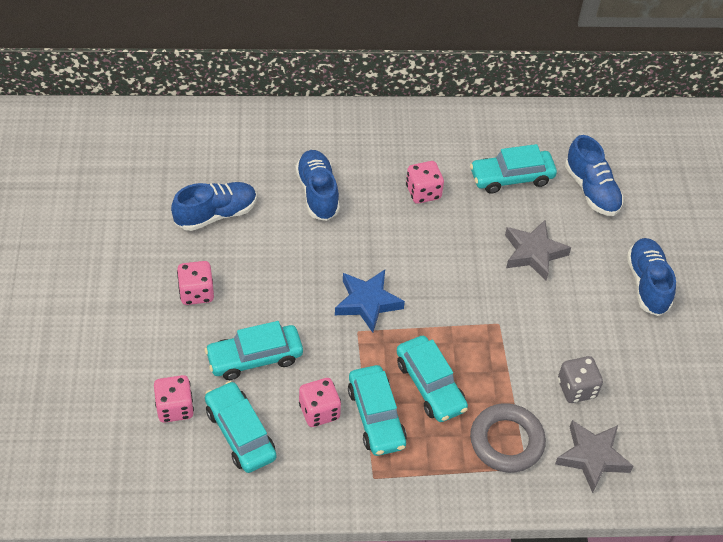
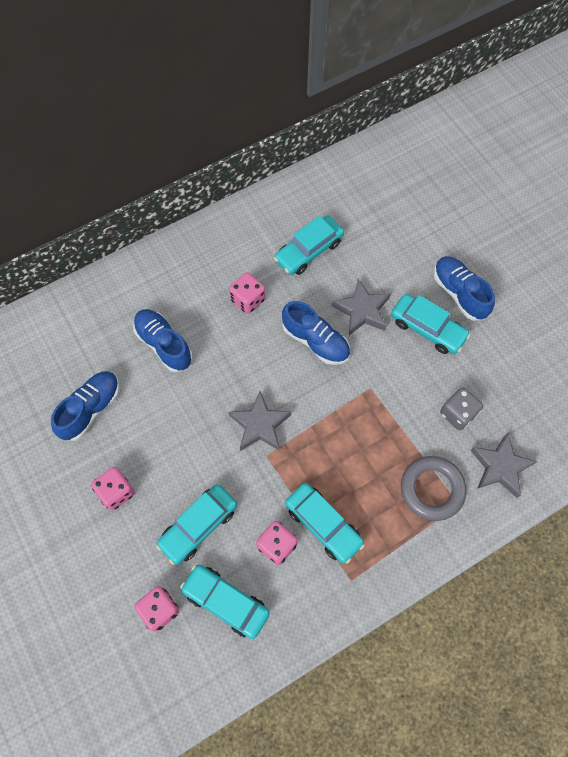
camera: 25 degrees left, 15 degrees up
(367, 302) = (260, 425): blue star -> grey star
(430, 385) = (349, 472): turquoise car -> turquoise car (427, 328)
(591, 190) = (374, 231): blue shoe -> blue shoe (315, 341)

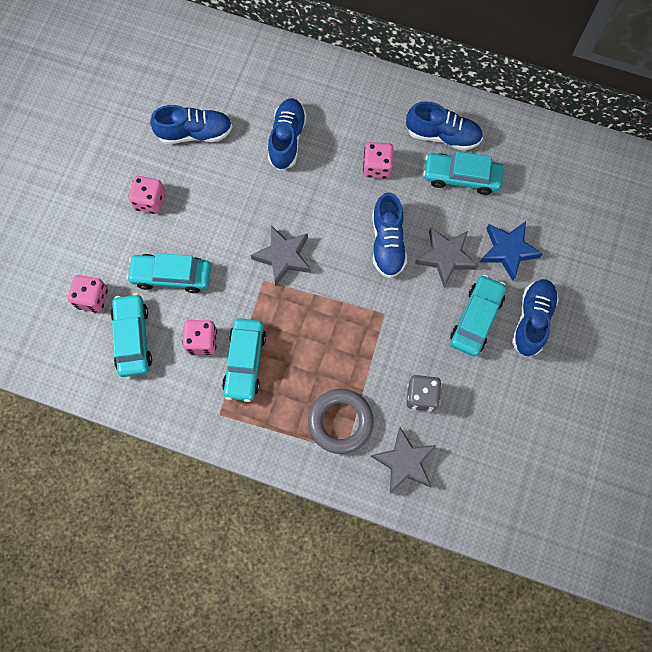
camera: 50 degrees right, 5 degrees up
(264, 237) = (442, 135): none -> blue shoe
(393, 266) = (508, 251): none -> blue star
(427, 328) = (476, 319): turquoise car -> turquoise car turned 150 degrees counterclockwise

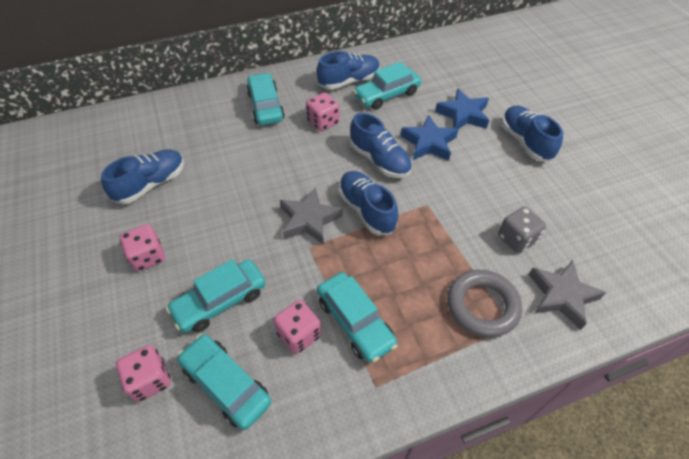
camera: 40 degrees left, 20 degrees down
(287, 139) = (236, 145): blue shoe -> blue shoe (366, 210)
(445, 257) = (429, 143): grey star -> blue star
(476, 319) = (491, 164): turquoise car -> turquoise car (266, 106)

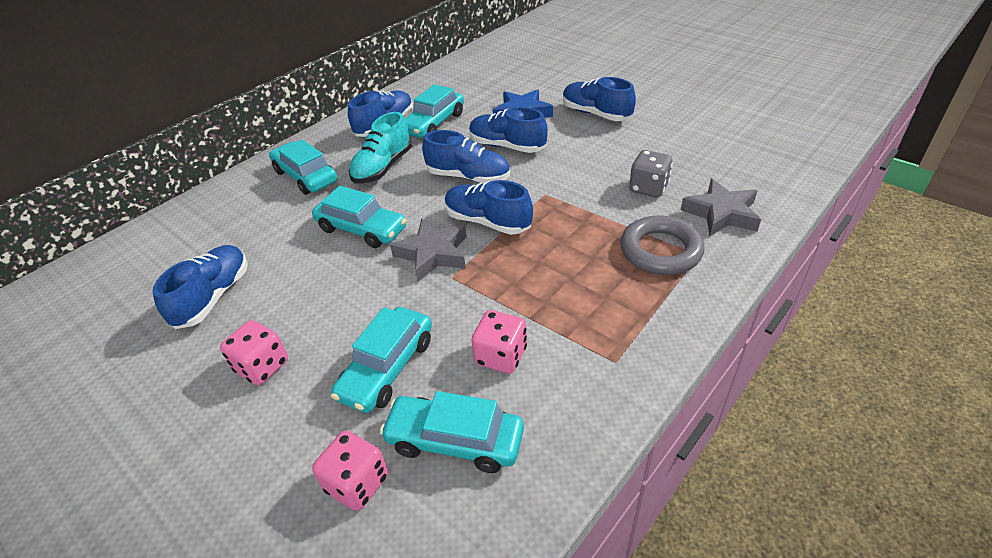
camera: 25 degrees left, 10 degrees down
(323, 122) = (383, 167): pink dice -> turquoise shoe
(355, 322) = (551, 318): turquoise car -> turquoise car (362, 229)
(429, 143) = (507, 146): blue star -> blue shoe

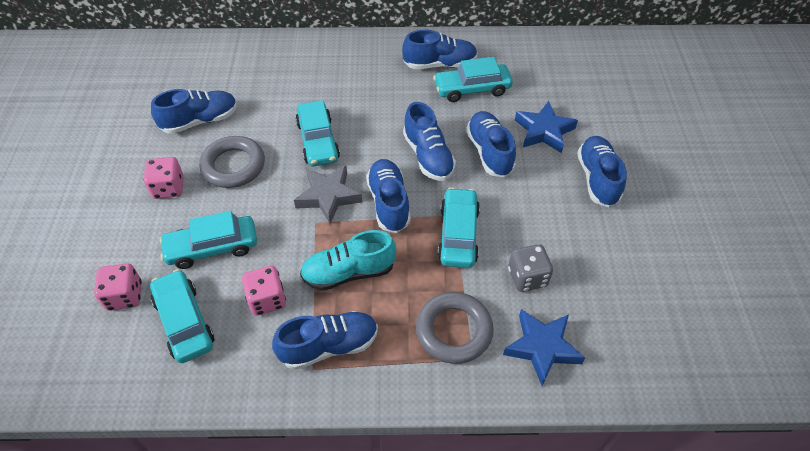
camera: 45 degrees right, 10 degrees up
(306, 176) = (342, 70): turquoise car -> turquoise car (458, 234)
(307, 300) = (233, 166): none -> grey ring
(383, 167) = (391, 101): turquoise shoe -> turquoise shoe (349, 272)
(601, 337) = (329, 346): none -> blue shoe
(721, 213) = (542, 348): grey star -> blue star

